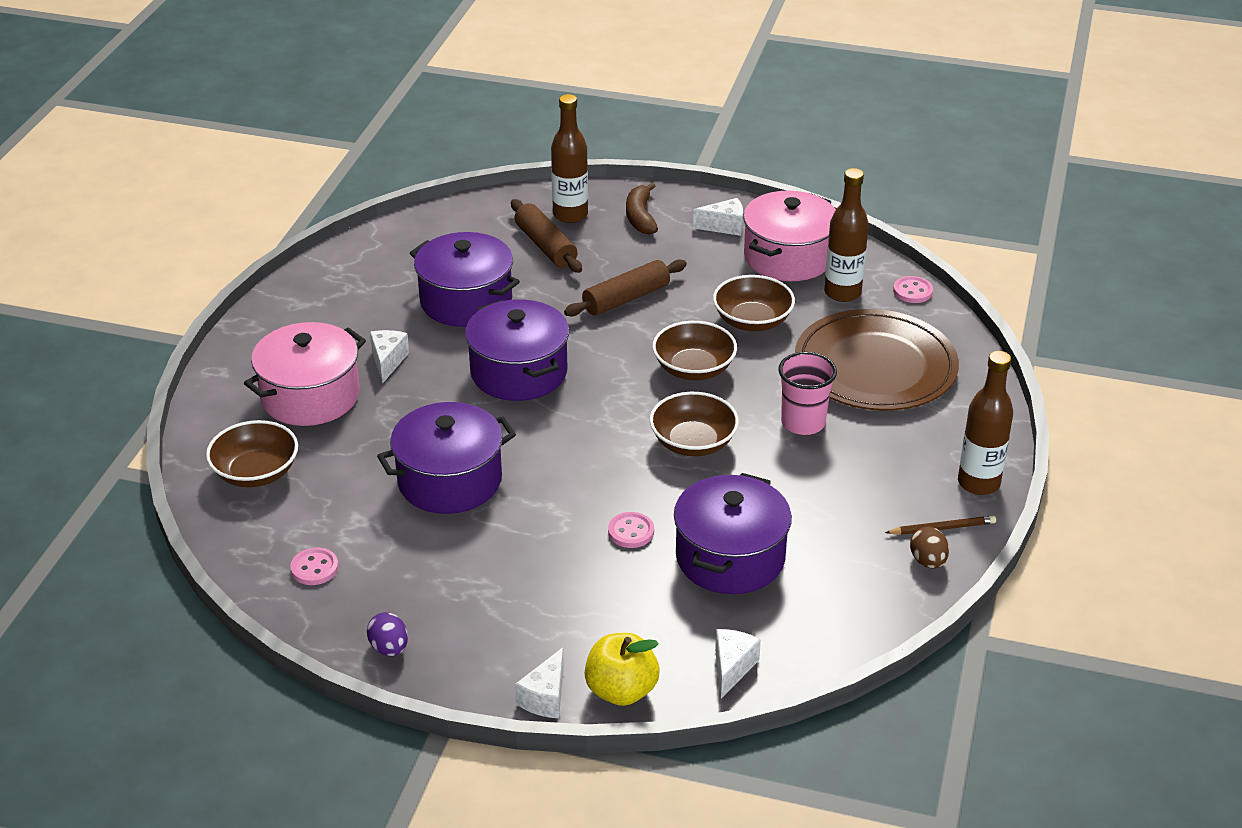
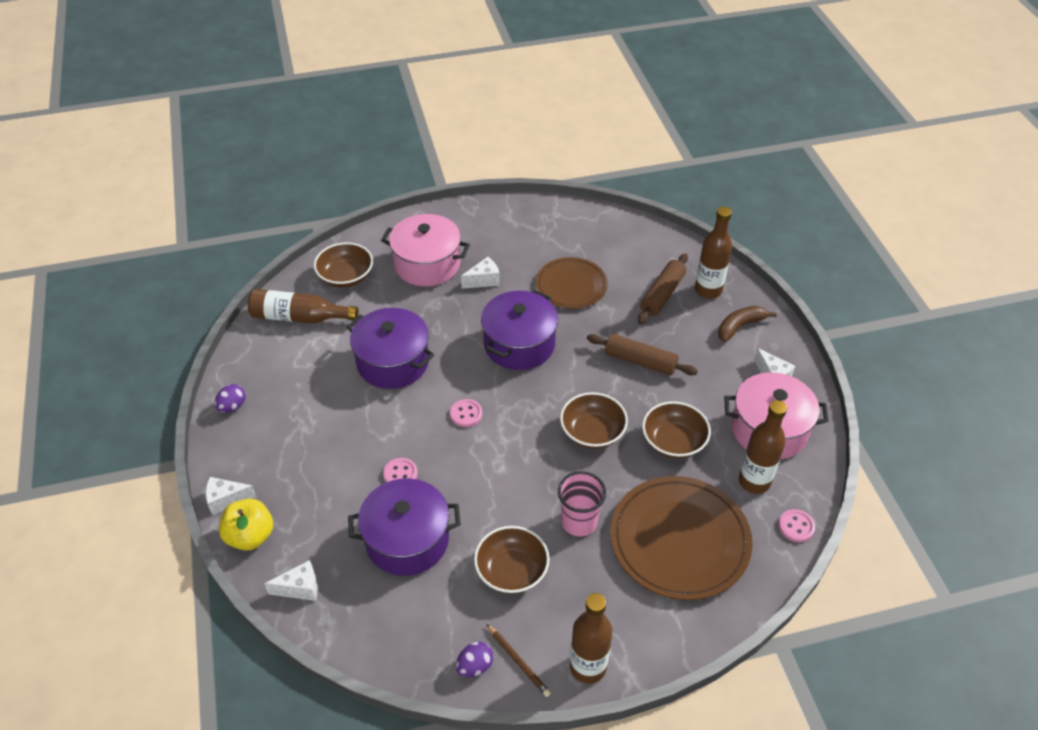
camera: 60 degrees right, 10 degrees up
(287, 538) = (299, 317): none -> brown bottle
(314, 568) = (281, 341): pink button -> pink button (466, 414)
(466, 301) = (571, 285): purple pot -> brown plate
(693, 442) = (512, 467): brown bowl -> brown bowl (511, 571)
(928, 561) = (475, 666): brown egg -> purple egg

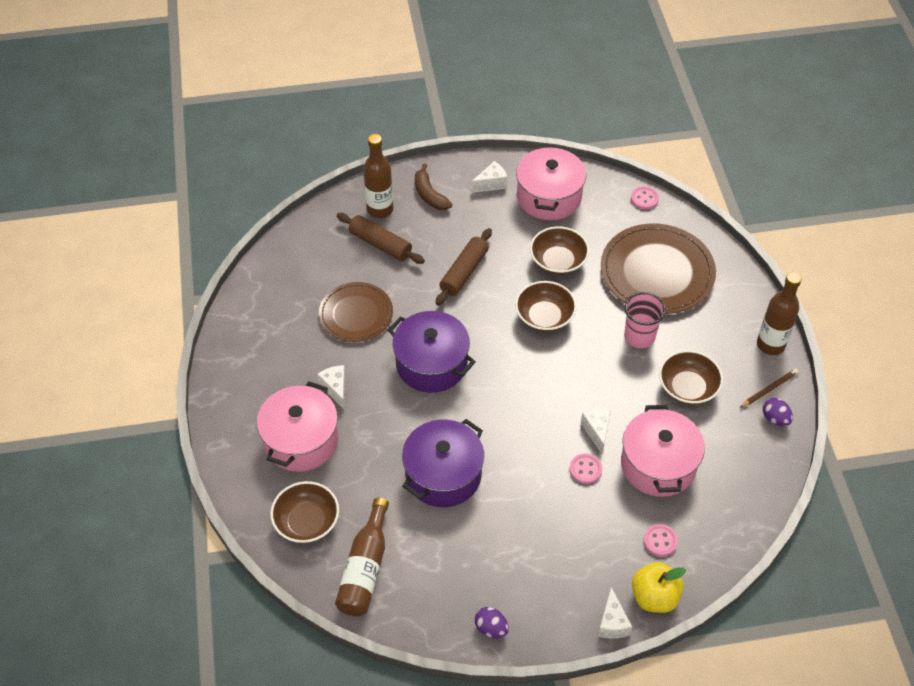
camera: 85 degrees left, 5 degrees up
(300, 588) = (709, 550): white cheese -> white cheese (597, 431)
(407, 540) = (658, 464): purple pot -> pink pot
(466, 414) = (517, 413): pink button -> pink button (660, 541)
(754, 481) = (601, 216): brown bottle -> none

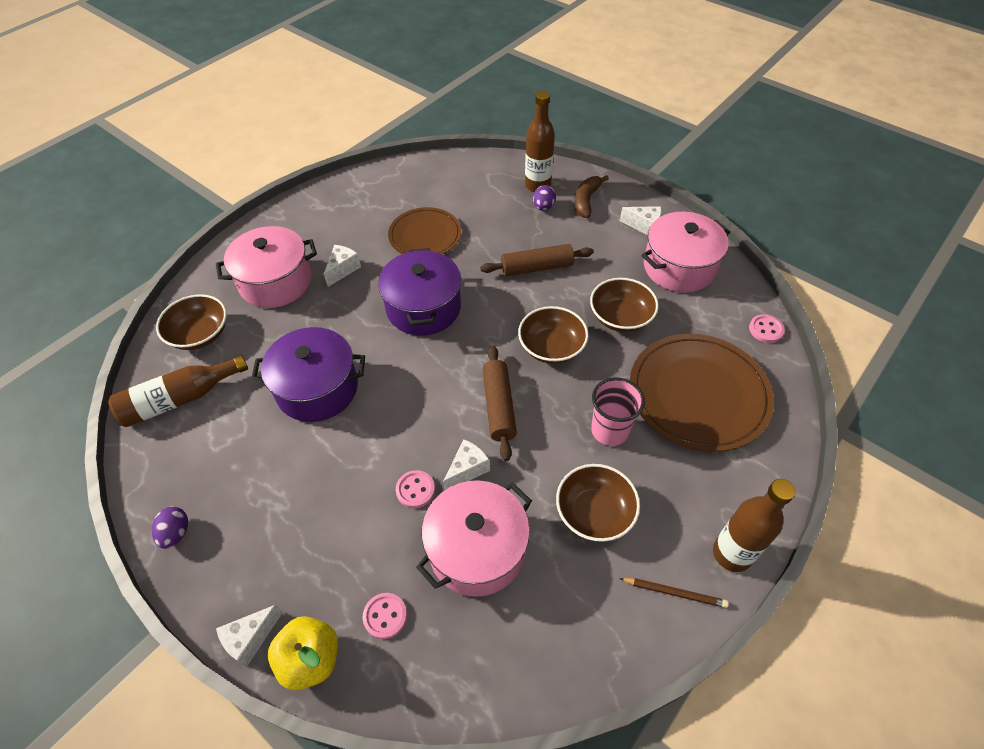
camera: 50 degrees right, 0 degrees up
(380, 244) = (505, 206): brown rolling pin -> brown rolling pin (498, 406)
(775, 419) = (643, 626): purple egg -> purple egg (543, 207)

